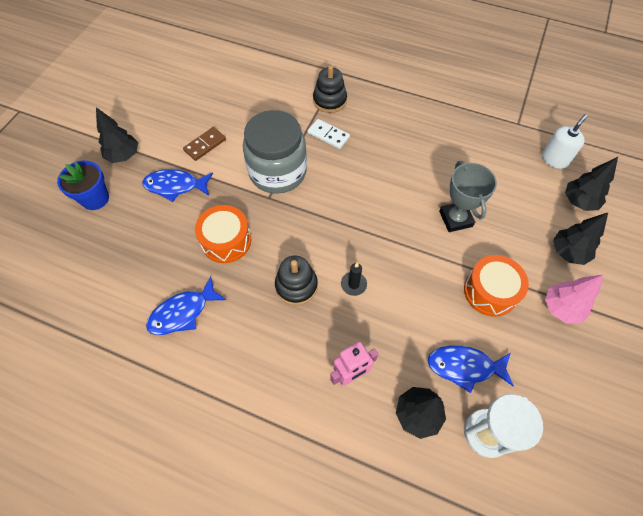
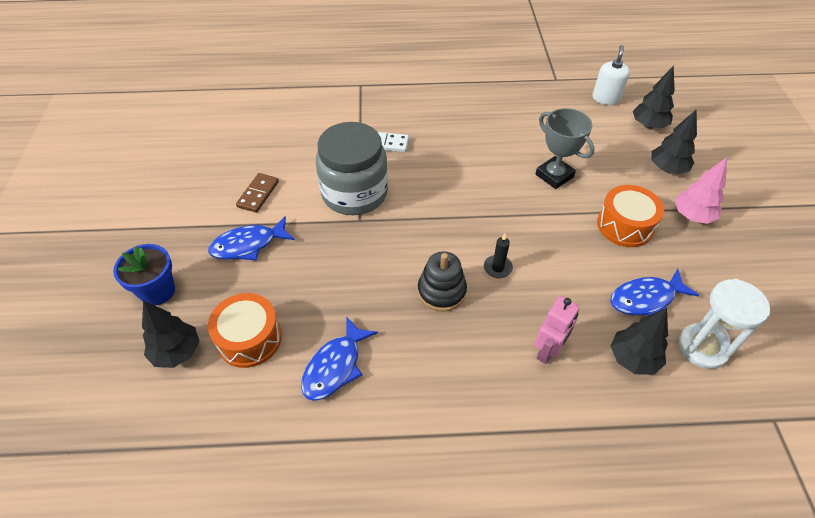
camera: 25 degrees left, 10 degrees down
(123, 156) = (167, 236): black tree -> black tree (177, 352)
(226, 241) = (340, 277): orange drum -> orange drum (249, 339)
(329, 100) = (367, 112): black stacking toy -> none

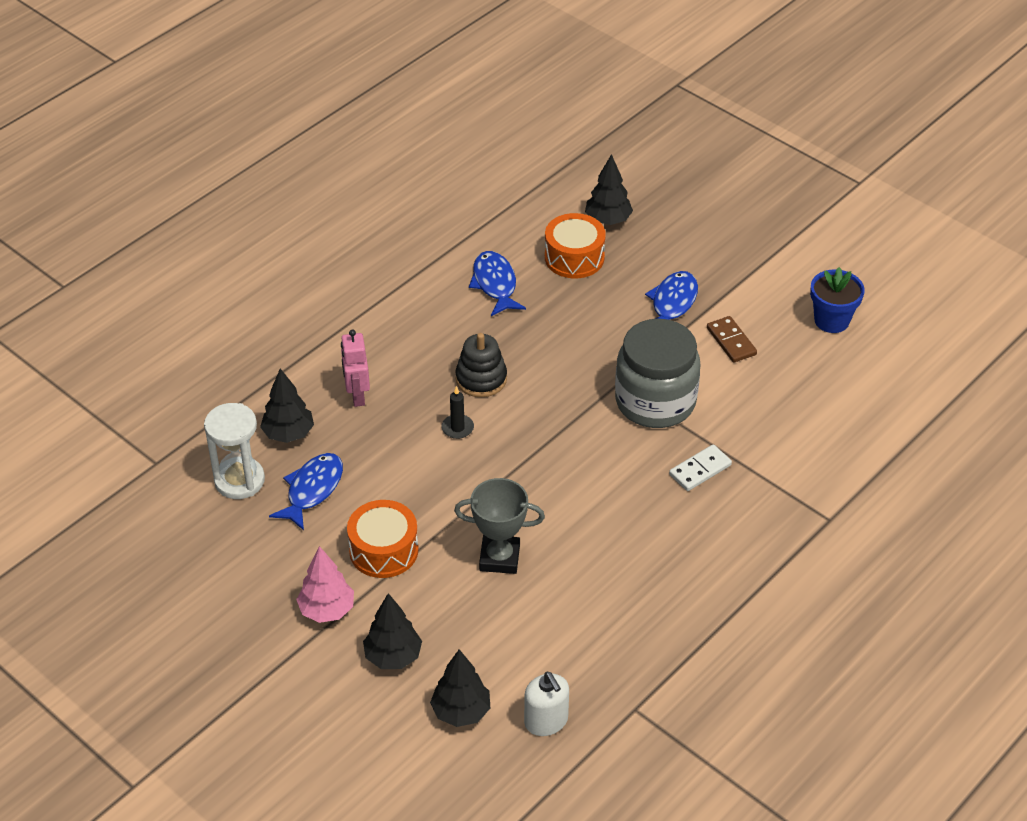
camera: 135 degrees right, 5 degrees down
(157, 291) = (682, 235): blue flower pot -> blue flower pot (831, 320)

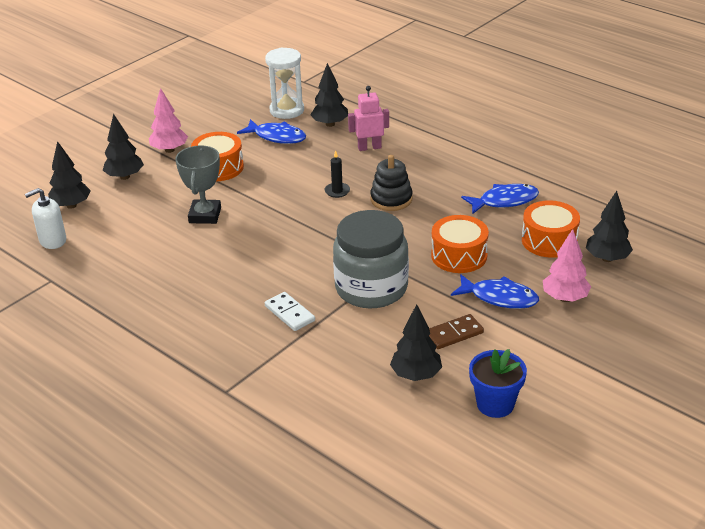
camera: 90 degrees right, 10 degrees down
(598, 328) = (459, 256): none -> orange drum
(673, 257) = (565, 298): none -> pink tree
(795, 372) = (416, 375): none -> black tree

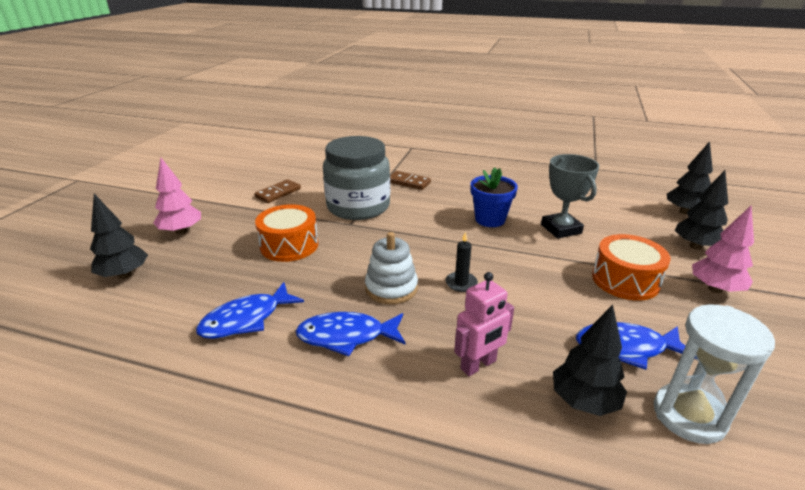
camera: 155 degrees right, 5 degrees down
(52, 240) = (643, 187): white soap dispenser -> none
(290, 313) = (408, 182): white domino -> brown domino
(391, 199) = (391, 288): black stacking toy -> white stacking toy
(416, 375) = (298, 170): black tree -> none
(495, 404) = (241, 168): blue flower pot -> blue flower pot (490, 219)
(499, 297) = (243, 221): blue fish -> blue fish (346, 336)
(549, 241) = (189, 280): orange drum -> none

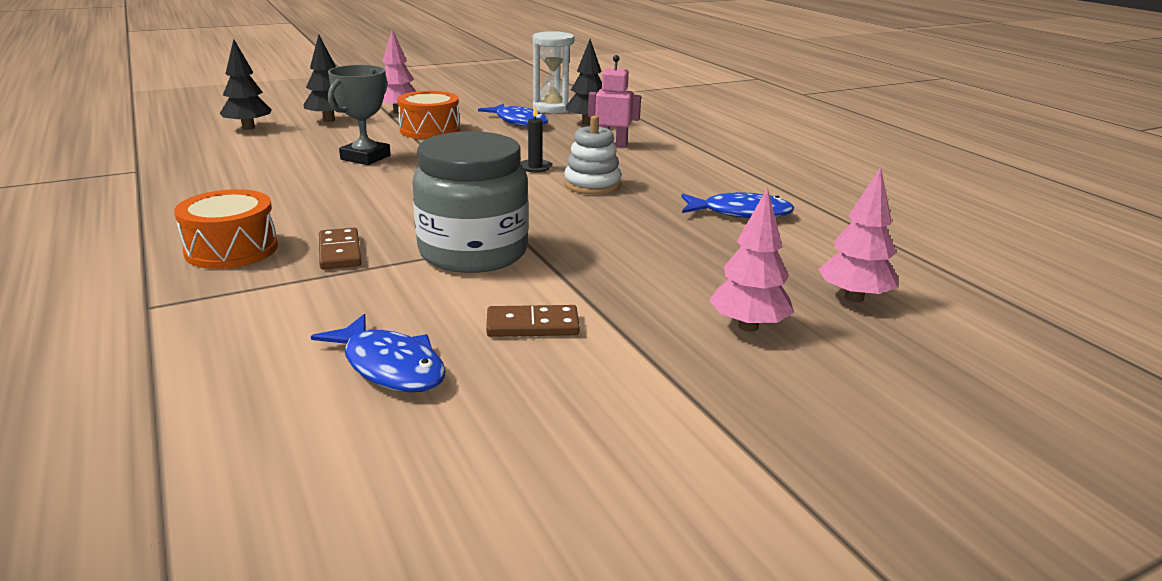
camera: 135 degrees left, 5 degrees down
(124, 275) = (854, 298): black tree -> pink tree
(289, 245) = (627, 248): orange drum -> orange drum (231, 249)
(346, 336) = (672, 179): blue fish -> blue fish (390, 366)
(490, 219) = (391, 184): blue flower pot -> none

